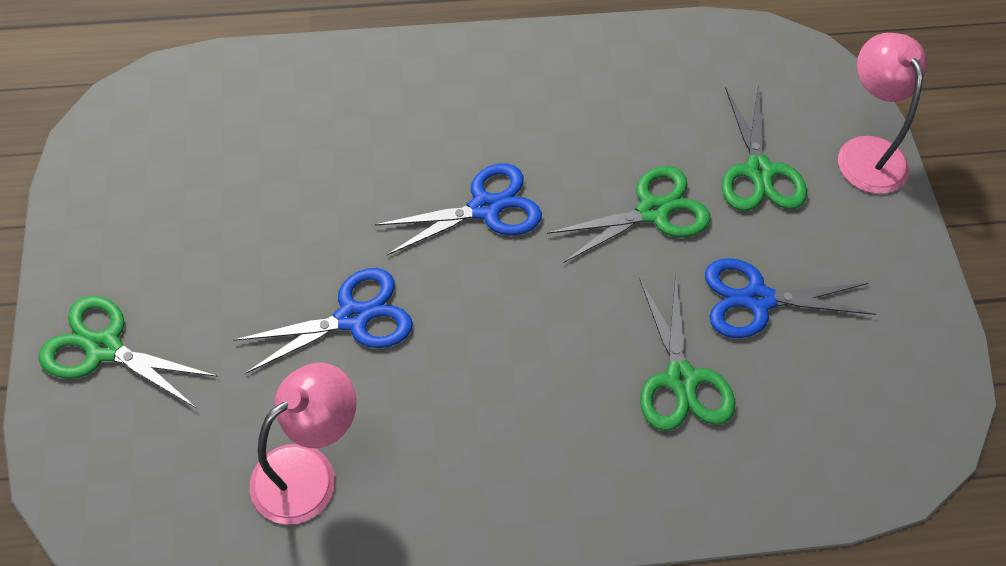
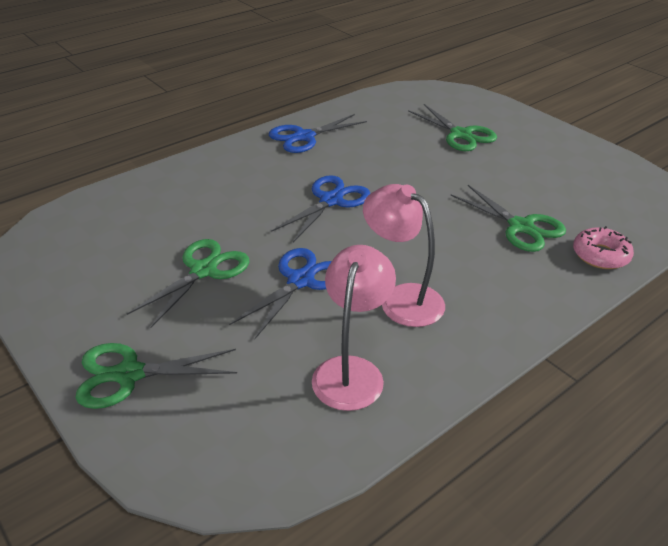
camera: 30 degrees left, 20 degrees down
(652, 211) = (425, 168): green scissors -> green scissors (203, 270)
(737, 481) = (600, 255): none -> pink donut
(757, 300) = (519, 180): blue scissors -> blue scissors (304, 137)
(866, 152) = (502, 111): pink lamp -> pink lamp (401, 298)

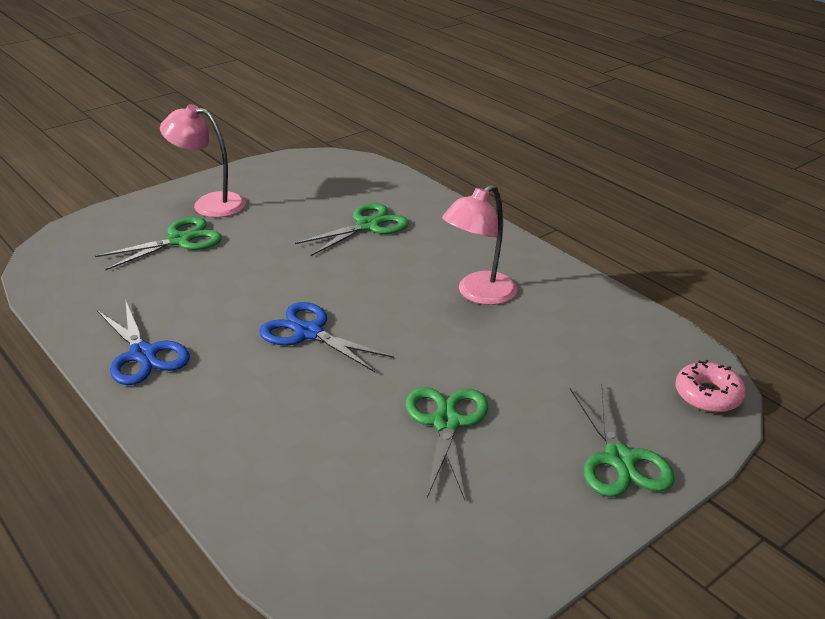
camera: 90 degrees left, 5 degrees down
(203, 270) = (446, 423): green scissors -> green scissors turned 60 degrees clockwise
(300, 280) = (458, 352): blue scissors -> none
(351, 371) = (577, 323): pink lamp -> pink lamp (209, 204)
(600, 255) = (410, 196): pink donut -> pink donut (708, 395)

